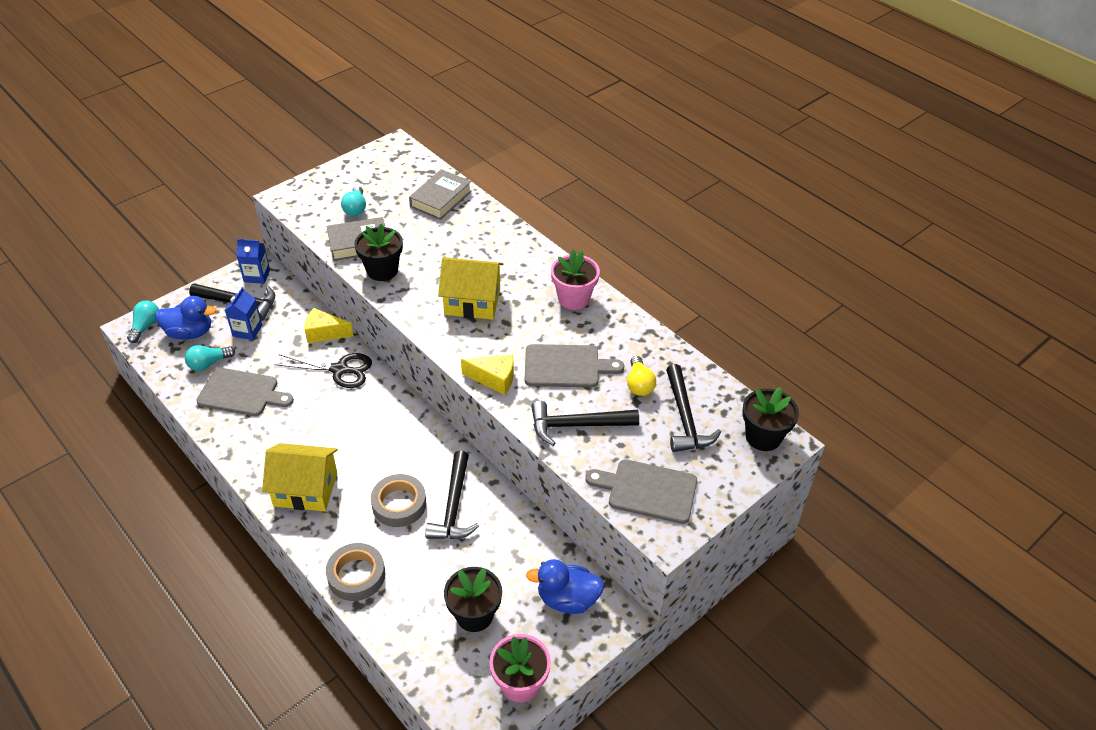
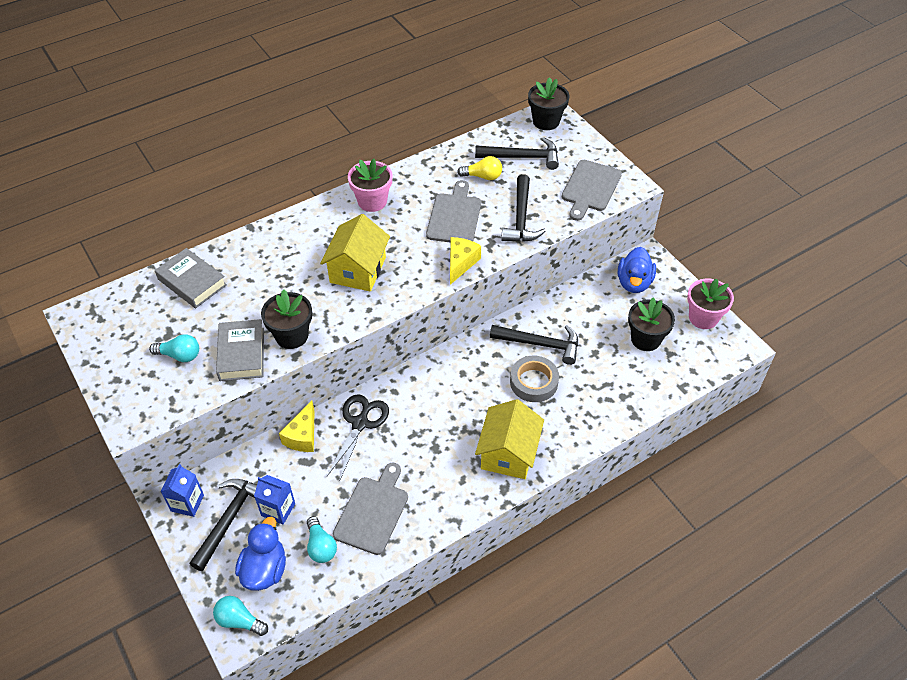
camera: 80 degrees left, 5 degrees up
(356, 575) = (605, 415): grey tape -> none

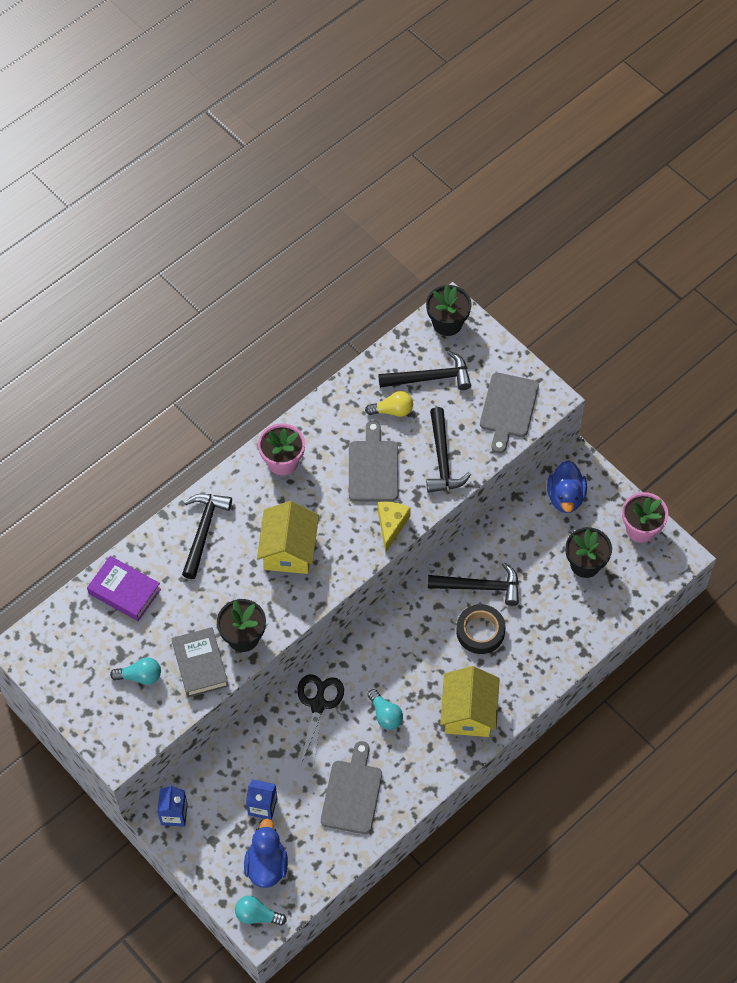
camera: 10 degrees left, 10 degrees up
(192, 282) = (124, 591): grey book -> purple book
(229, 520) = (219, 824): black hammer -> black hammer (203, 531)
(302, 436) = (265, 727): yellow cheese -> none
(321, 546) = (312, 835): turquoise light bulb -> turquoise light bulb (385, 714)
(534, 382) = (480, 631): grey tape -> black tape

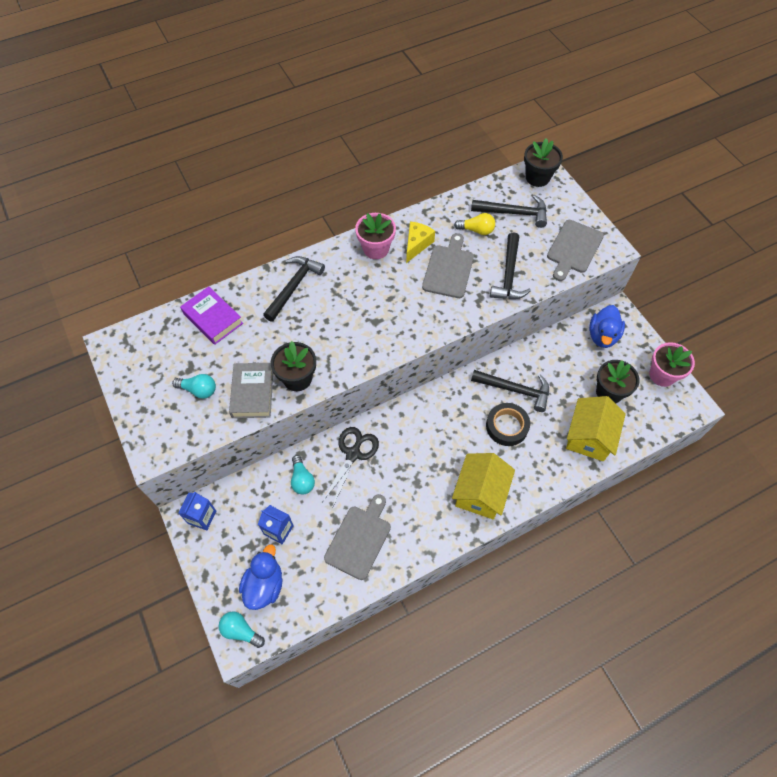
camera: 15 degrees right, 0 degrees up
(289, 550) = (359, 317): yellow house -> yellow house (589, 437)
(385, 714) = (407, 477): turquoise light bulb -> turquoise light bulb (302, 480)
(391, 525) = (451, 317): yellow cheese -> yellow cheese (417, 244)

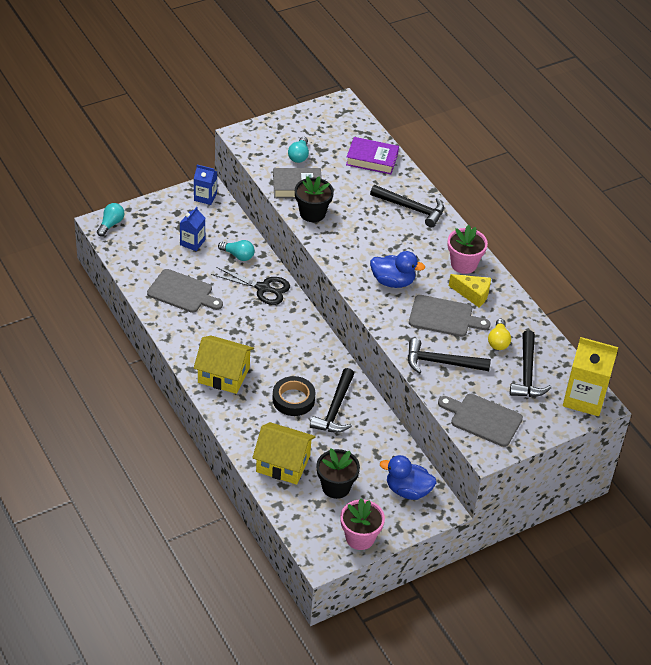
camera: 85 degrees right, 15 degrees down
(213, 318) = (372, 159): purple book -> purple book turned 60 degrees clockwise
(264, 585) = (146, 236): blue duck -> blue duck (393, 281)
(302, 480) = (238, 255): turquoise light bulb -> turquoise light bulb turned 135 degrees counterclockwise
(537, 177) = (584, 398): black flower pot -> yellow carton

